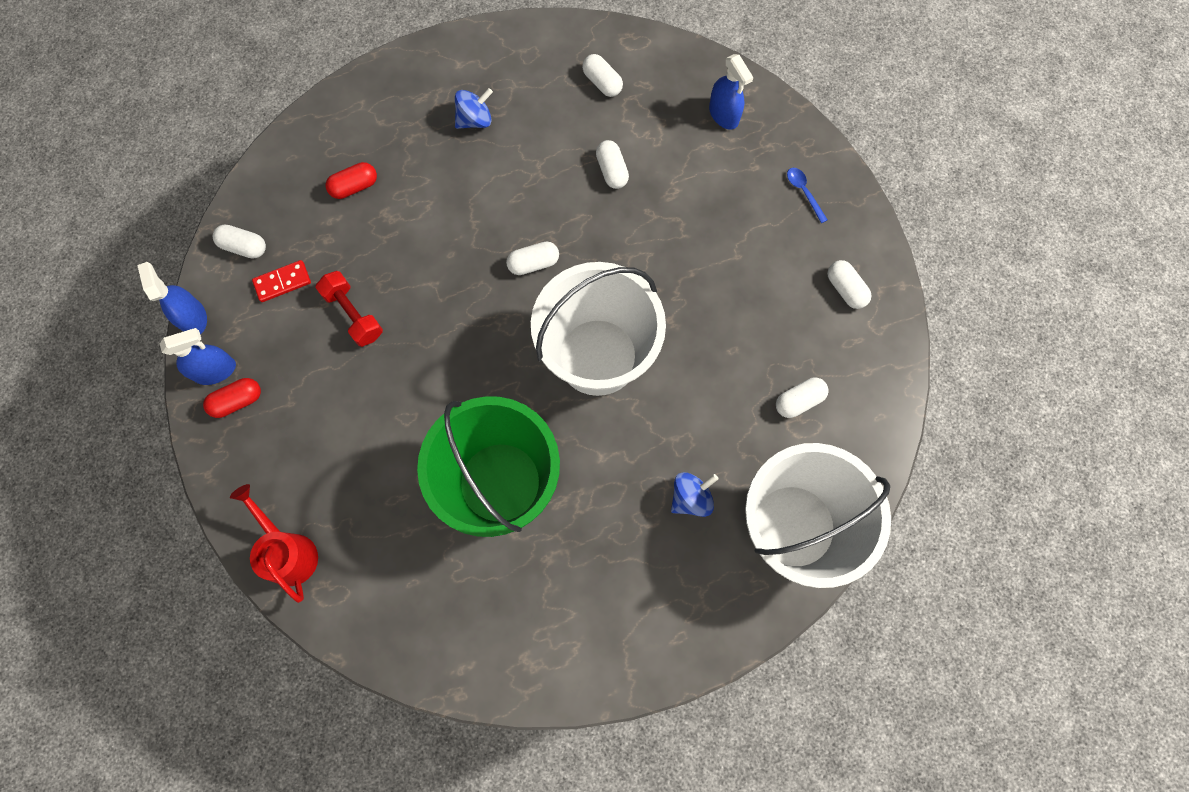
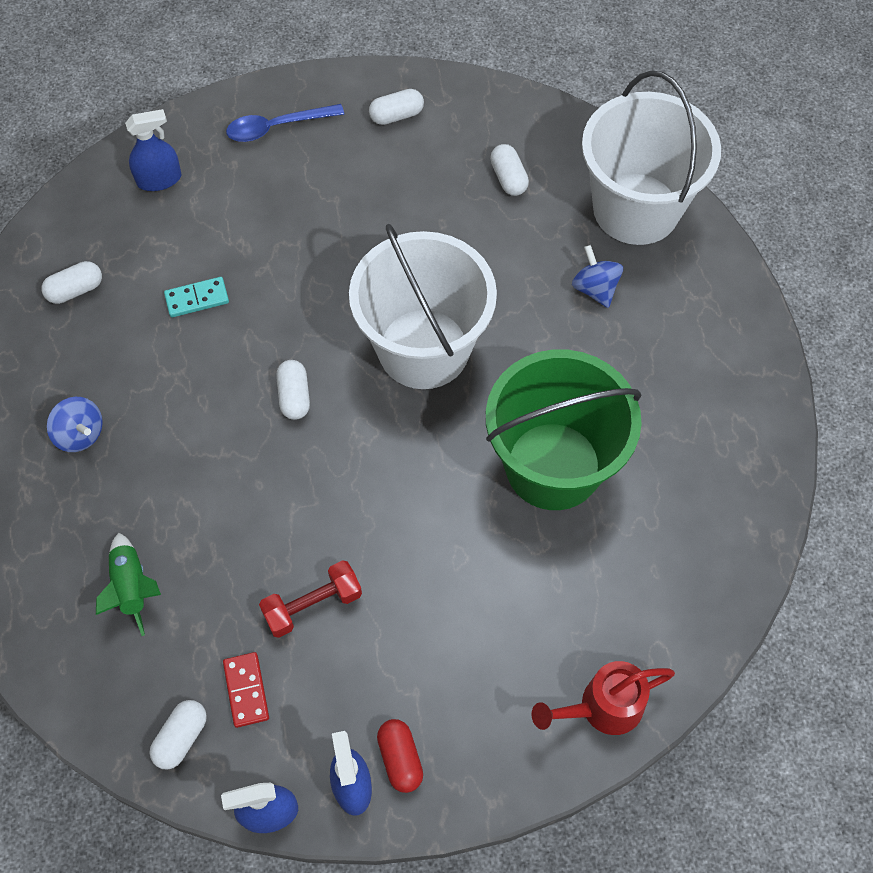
camera: 80 degrees left, 10 degrees down
(354, 187) = (132, 588): red capsule -> green rocket
(475, 120) = (80, 434): blue spinning top -> blue spinning top turned 150 degrees clockwise
(612, 171) = (197, 299): white capsule -> turquoise domino
(804, 192) = (277, 127): blue spoon -> blue spoon, size x1.66

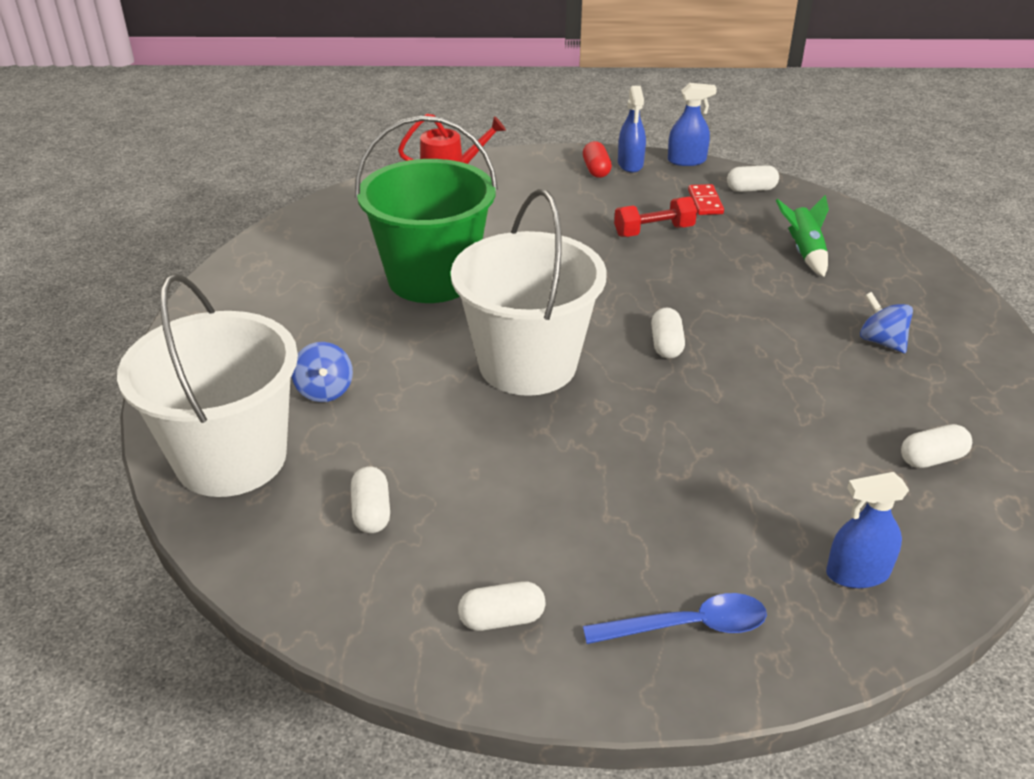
camera: 170 degrees left, 25 degrees down
(181, 738) = (751, 189): white capsule -> white capsule turned 45 degrees clockwise
(197, 299) = (780, 433): turquoise domino -> none

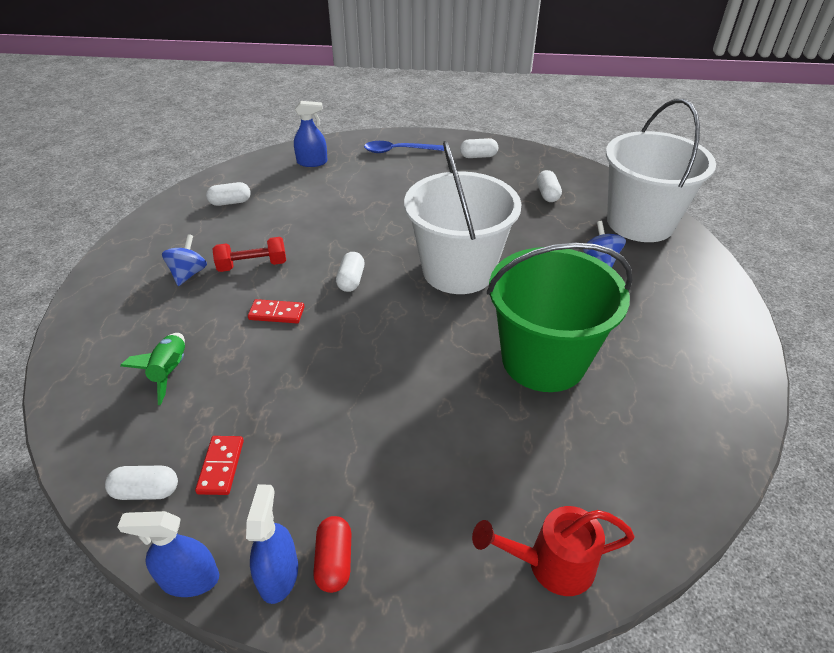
camera: 175 degrees left, 5 degrees up
(654, 231) = (306, 415): red dumbbell -> red dumbbell (252, 265)
(735, 304) = (276, 313): none -> red domino
(881, 341) = (188, 274): blue spinning top -> blue spinning top turned 135 degrees counterclockwise

